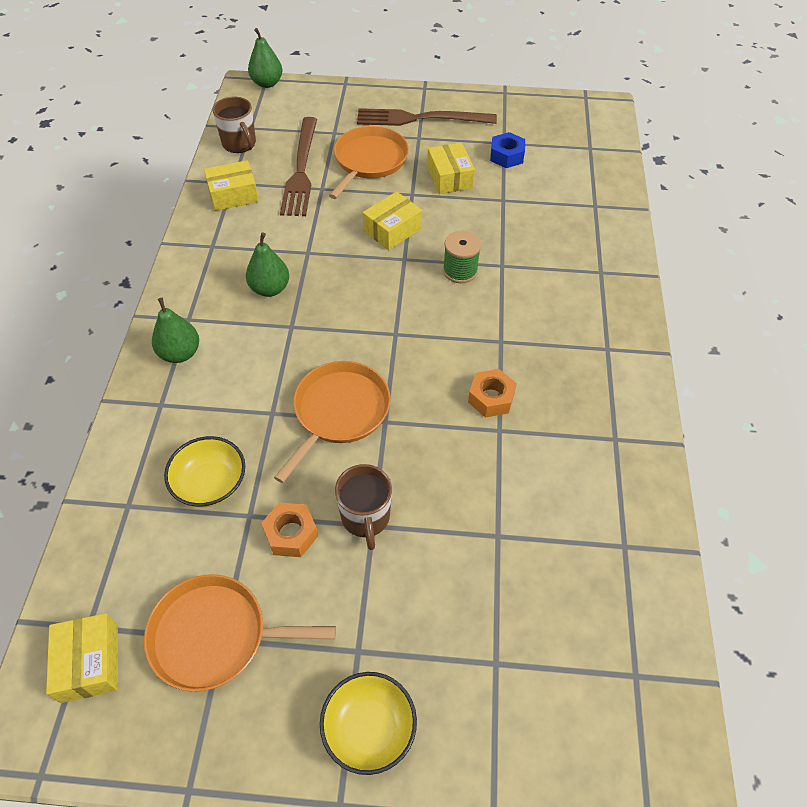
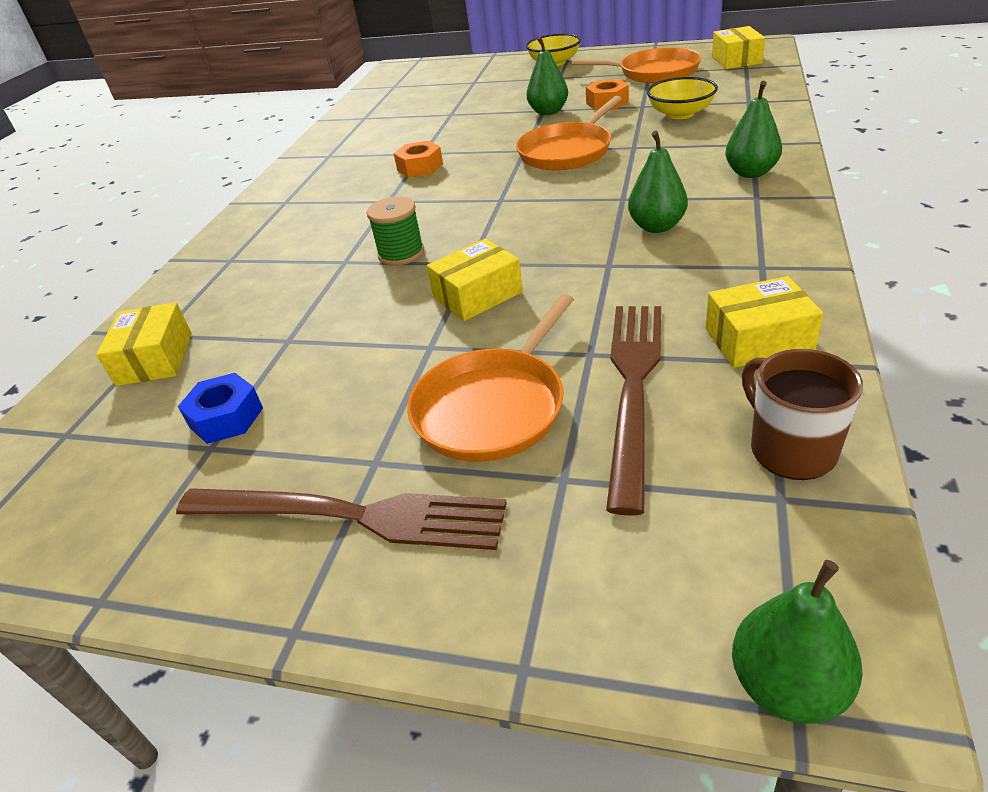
camera: 165 degrees left, 15 degrees down
(365, 518) = (548, 112): brown mug -> green pear
(449, 177) = (353, 375): yellow box -> yellow box (155, 359)

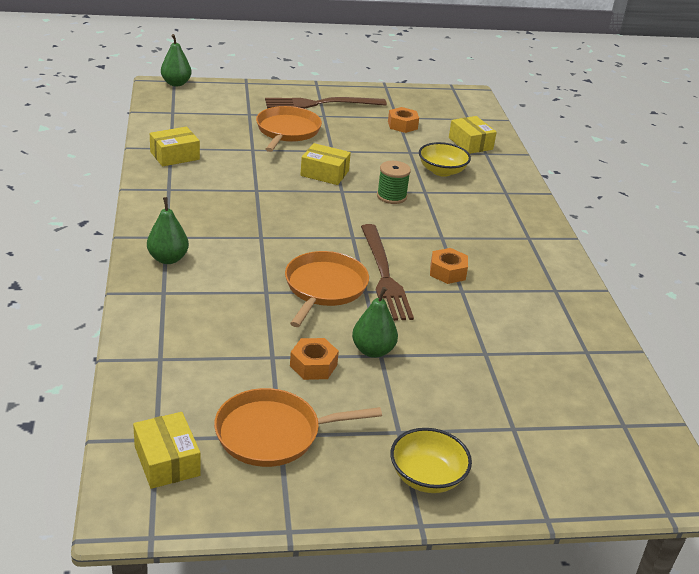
camera: 150 degrees right, 5 degrees down
(226, 417) = (402, 125): blue nut -> orange nut
(477, 295) = (324, 173): yellow box -> yellow box turned 75 degrees clockwise
(633, 388) = (229, 138): brown fork -> brown fork (384, 275)
(656, 226) = (232, 214): green pear -> none
(680, 114) = (230, 339): yellow bowl -> yellow bowl (442, 171)
(790, 449) = (167, 123): brown mug -> none

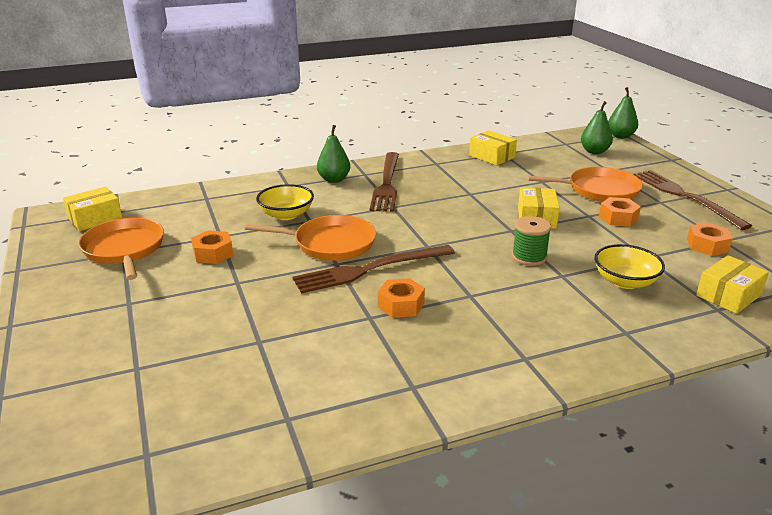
camera: 80 degrees right, 5 degrees down
(202, 228) = (386, 184): none -> brown fork
(343, 141) = (618, 218): none -> orange nut
(373, 351) = (242, 278): green pear -> green pear (594, 151)
(427, 477) = (68, 323): yellow bowl -> yellow bowl (286, 215)

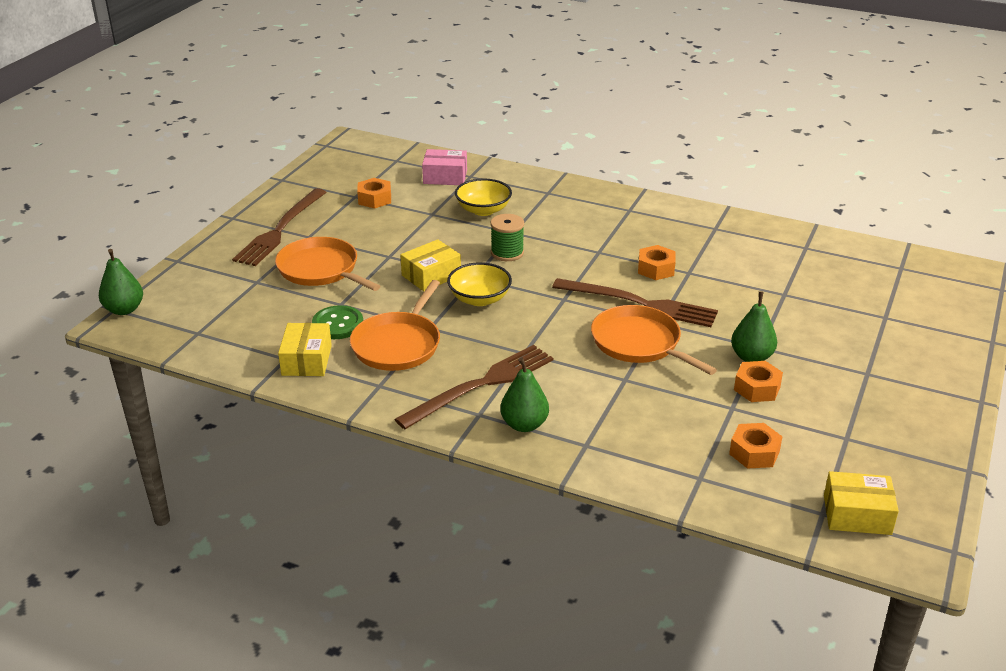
camera: 135 degrees left, 5 degrees up
(124, 249) = (843, 441): orange pan -> orange pan (398, 344)
(286, 215) = (639, 399): yellow bowl -> yellow bowl (479, 299)
(518, 173) = (338, 324): none -> green button
(594, 151) = (205, 307): green pear -> green pear (751, 357)
(618, 218) = (374, 243): orange nut -> orange nut (754, 453)
(728, 295) = (445, 177): yellow box -> pink box

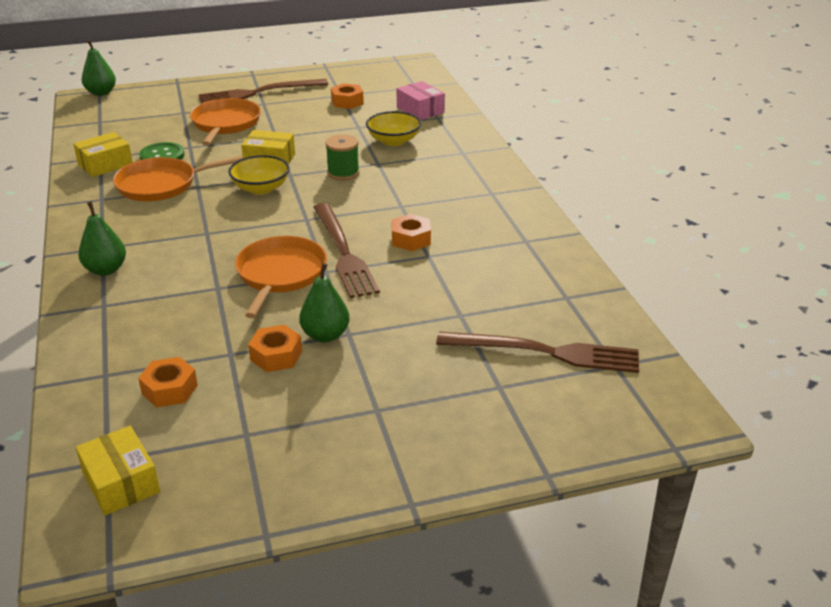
camera: 50 degrees right, 0 degrees up
(481, 385) = (141, 234): brown fork -> brown fork (545, 352)

